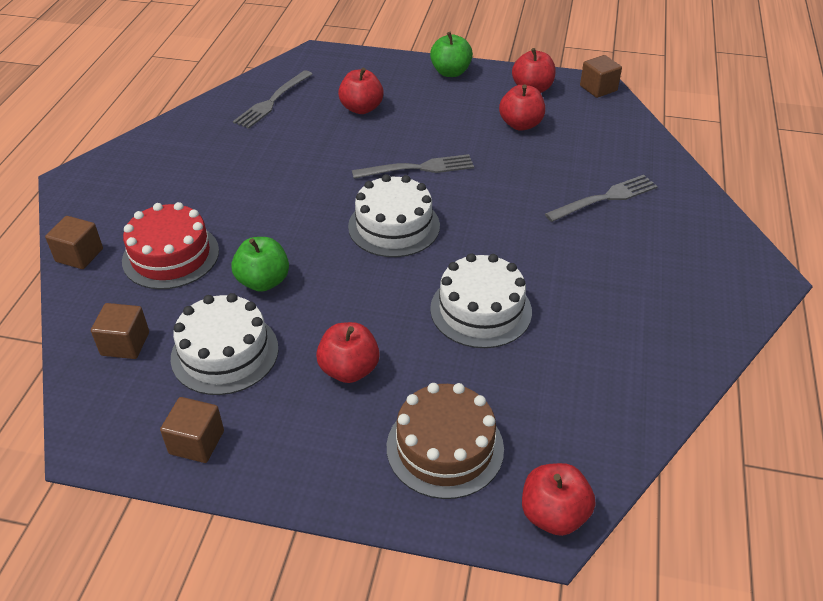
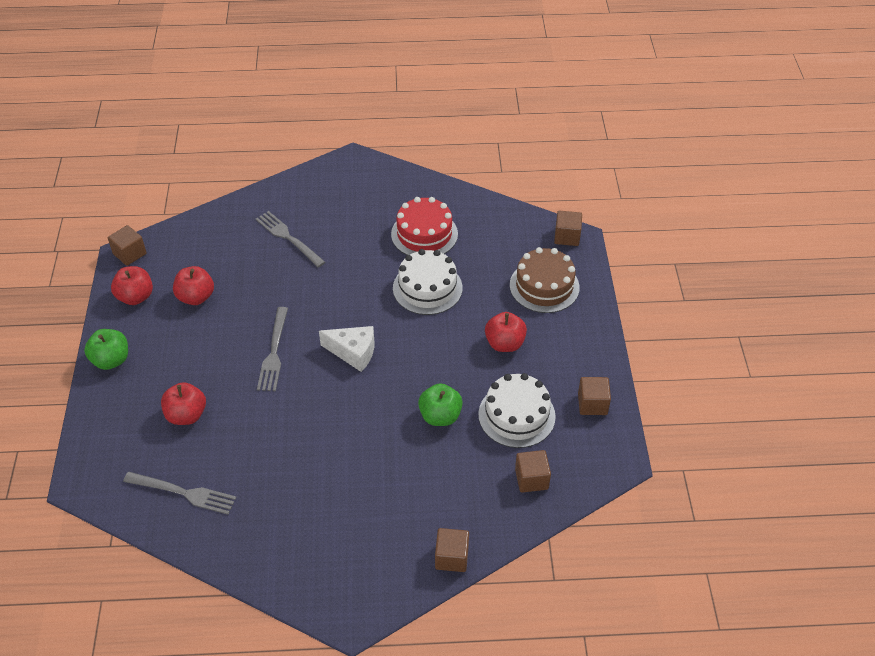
camera: 105 degrees left, 5 degrees up
(171, 256) = (431, 488): red cake -> red cake (424, 234)
(394, 226) = (353, 352): white cake -> white cheese
(418, 168) = (274, 353): grey fork -> grey fork turned 150 degrees counterclockwise
(553, 514) = (567, 237): red apple -> brown cube

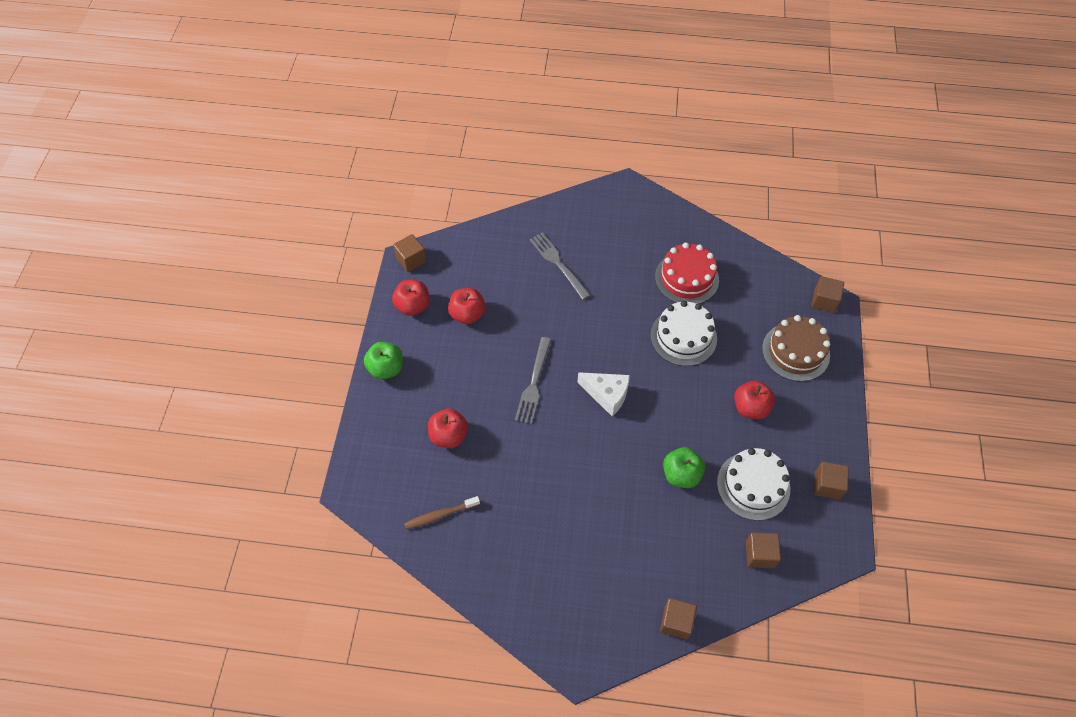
camera: 10 degrees right, 10 degrees up
(184, 493) = (440, 515): grey fork -> brown toothbrush

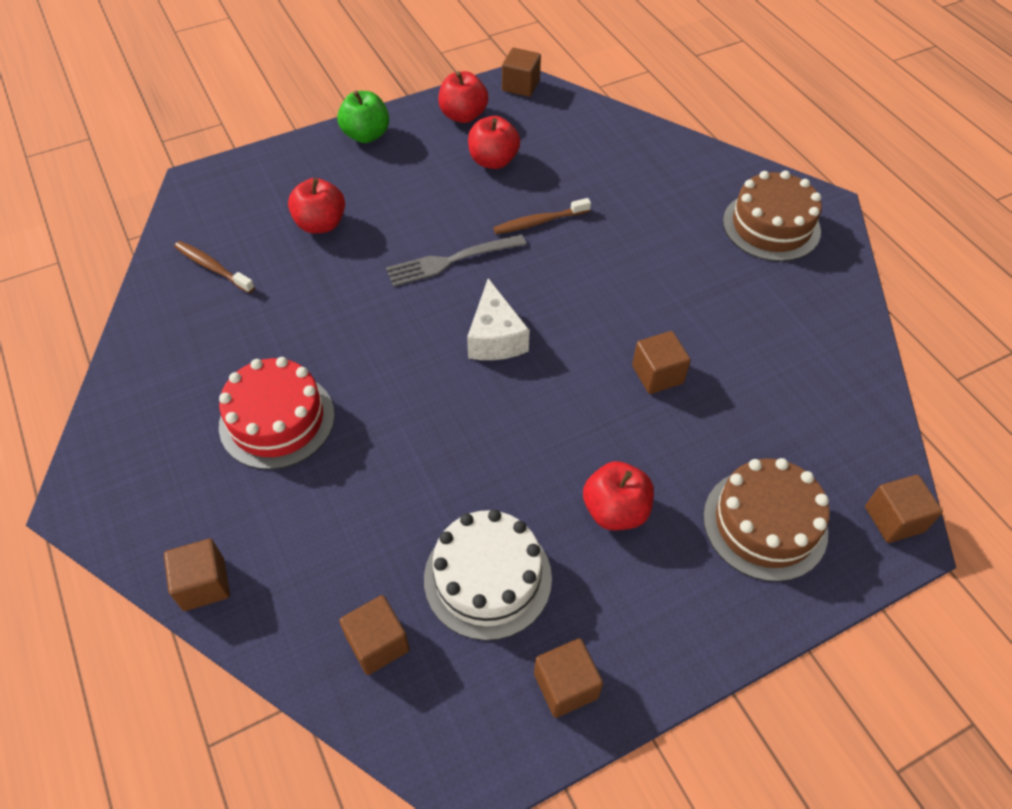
camera: 55 degrees right, 5 degrees down
(537, 322) = (539, 222): none -> brown toothbrush
(557, 263) = (640, 199): grey fork -> none
(623, 220) = (771, 226): none -> brown cake
(681, 474) = (438, 477): green apple -> none
(683, 337) = (657, 374): white cake -> brown cube
(686, 278) = (754, 332): red cake -> red cake (277, 420)

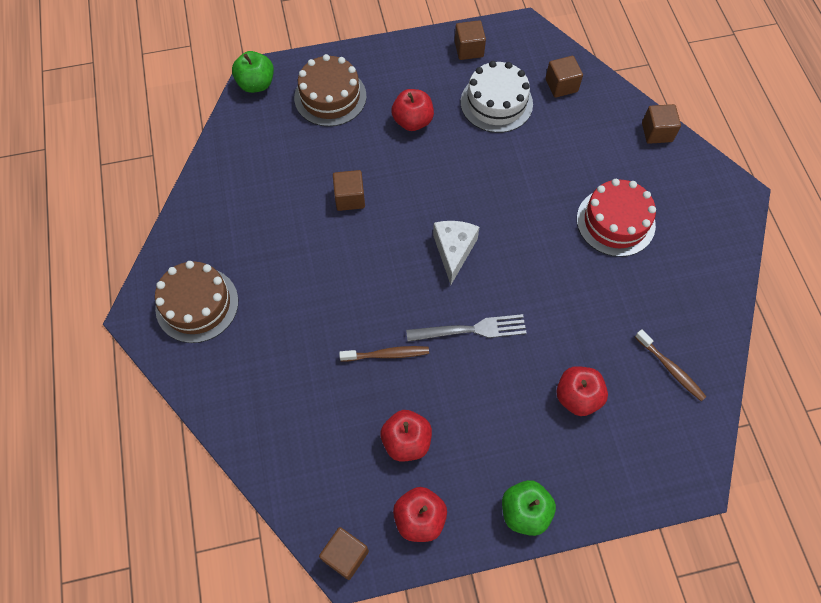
camera: 165 degrees left, 10 degrees up
(894, 519) = (256, 84): brown cube -> green apple

